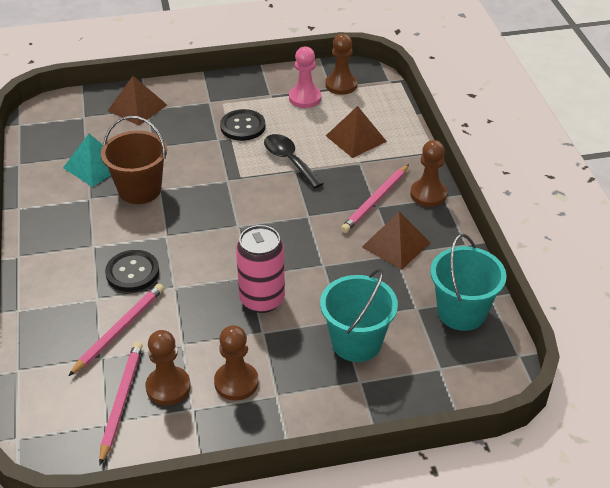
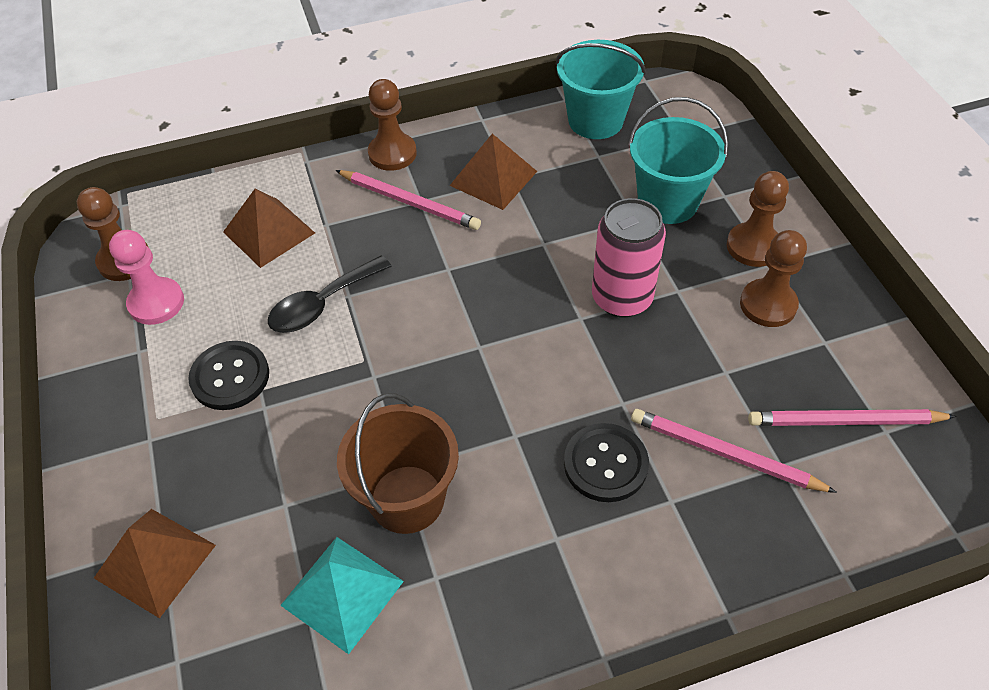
camera: 95 degrees left, 10 degrees up
(168, 387) = (802, 374): brown pawn -> brown pawn (753, 246)

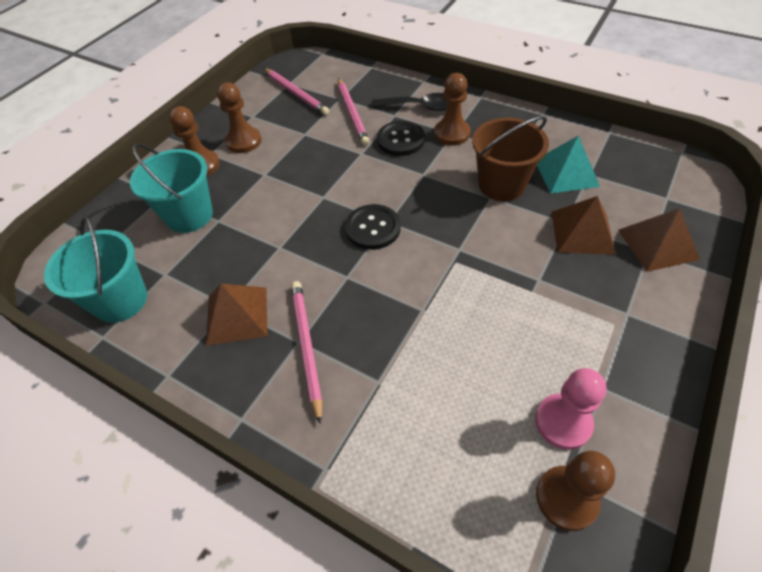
camera: 130 degrees left, 0 degrees up
(230, 377) = (546, 314): black button -> black button (373, 228)
(269, 232) = (425, 414): brown pyramid -> brown pyramid (582, 232)
(322, 304) = (444, 317): black spoon -> black spoon (420, 107)
(392, 153) = (261, 406): brown pawn -> brown pawn (451, 134)
(622, 298) = (292, 190): pink can -> none

